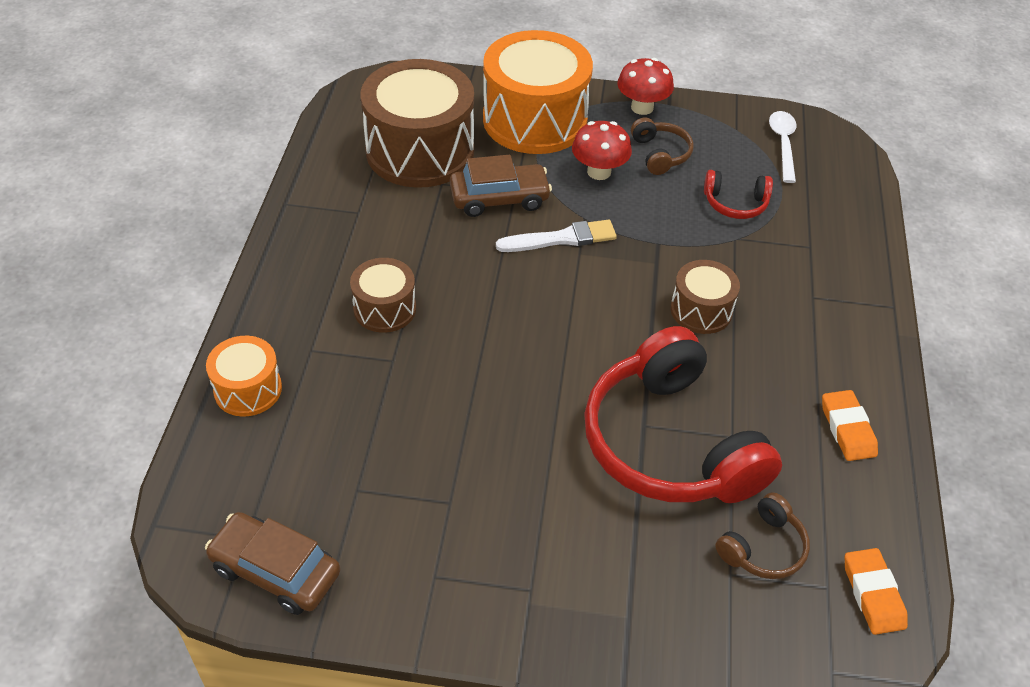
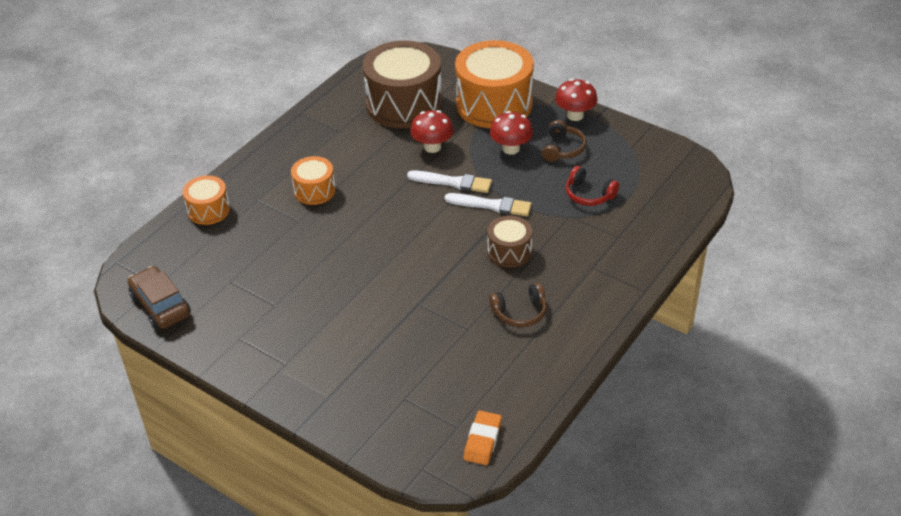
camera: 30 degrees right, 5 degrees down
(385, 309) = (314, 190): brown drum -> orange drum
(499, 198) = (432, 147): brown car -> red mushroom
(632, 254) = (492, 205): none -> white brush
(671, 443) = (427, 318): red headphones -> none
(762, 547) = (436, 392): brown headphones -> brown headphones (520, 312)
(783, 144) = (657, 166): white spoon -> none
(847, 429) = (546, 349): orange eraser -> none

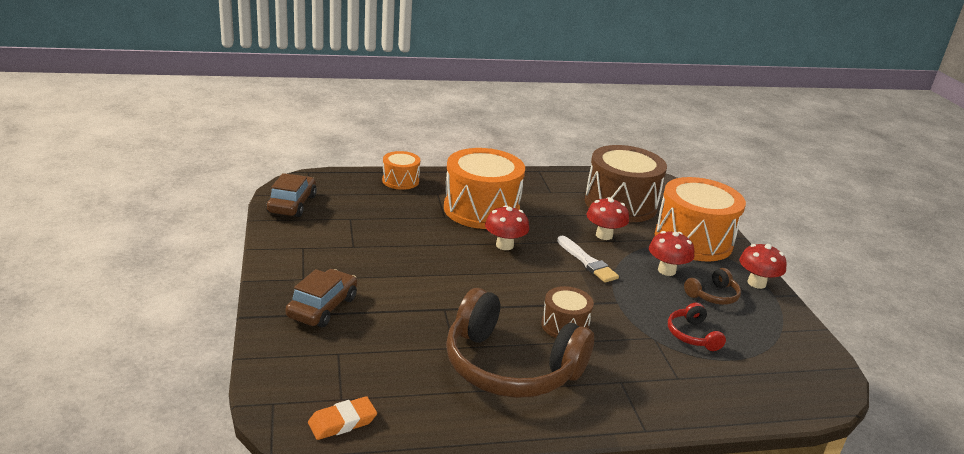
camera: 40 degrees right, 15 degrees down
(314, 190) = (481, 209): orange drum -> orange drum, size x1.98
(338, 374) = (322, 307): none -> brown car
(379, 213) = (504, 245): none -> red mushroom
(492, 205) = (596, 291): white brush -> none
(520, 312) = (510, 366): brown headphones -> brown headphones, size x2.27

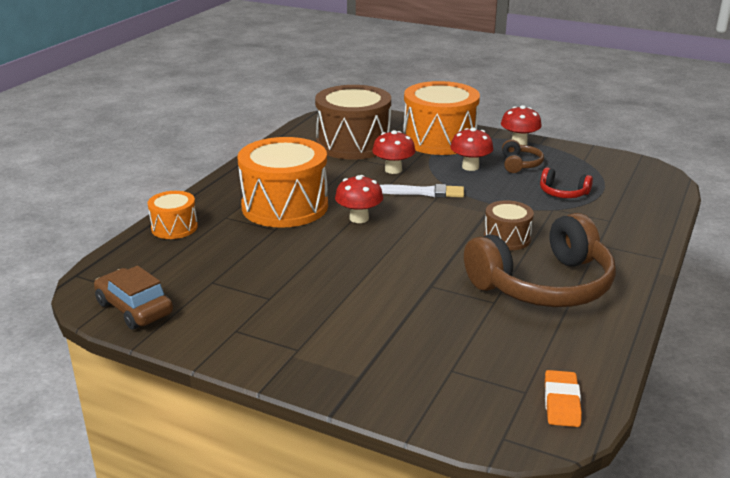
camera: 50 degrees left, 0 degrees up
(322, 307) = (364, 354): brown car -> none

